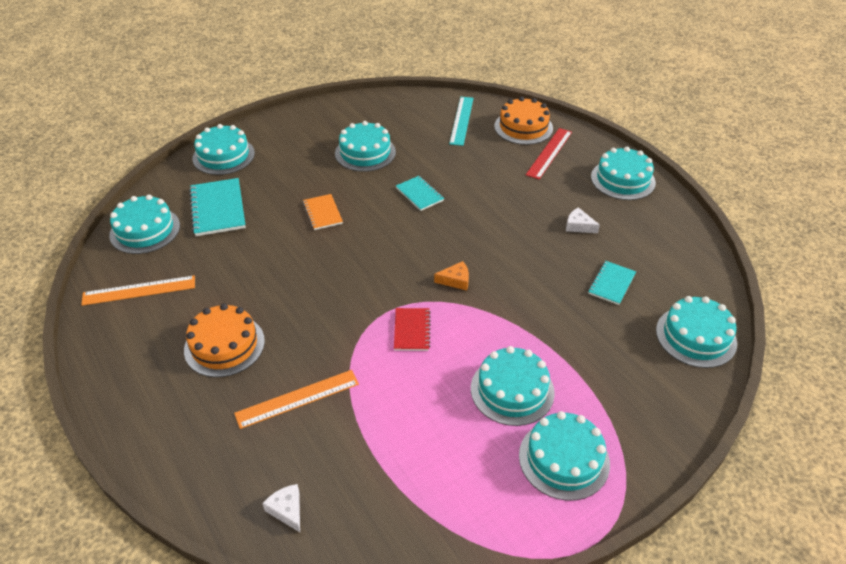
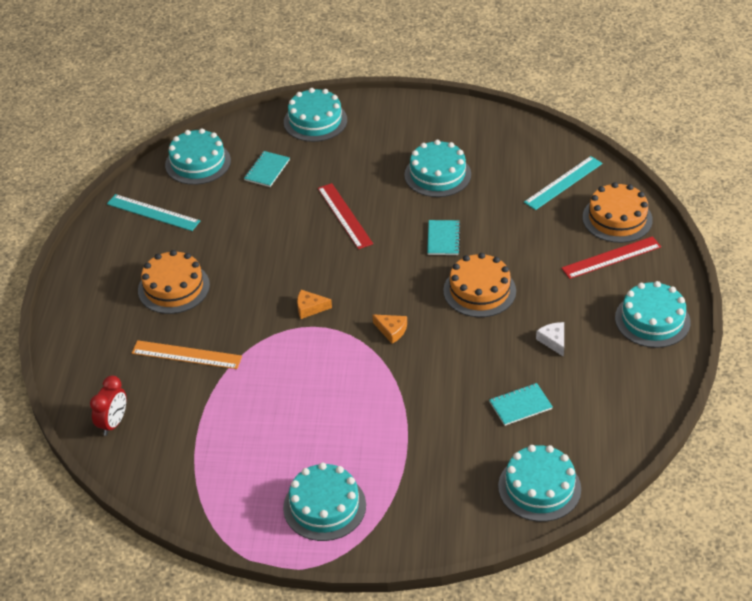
camera: 40 degrees right, 0 degrees up
(139, 290) = (153, 213): orange ruler -> turquoise ruler
(218, 209) = (267, 170): turquoise notebook -> turquoise notebook, size x0.60
(287, 510) = (113, 423): white cheese -> red clock
(322, 213) = (345, 215): orange notebook -> red ruler
(369, 298) = (310, 308): none -> orange cheese
(412, 330) = (315, 351): red notebook -> none
(487, 217) = (479, 291): none -> orange cake
(512, 390) = (341, 438): turquoise cake -> none

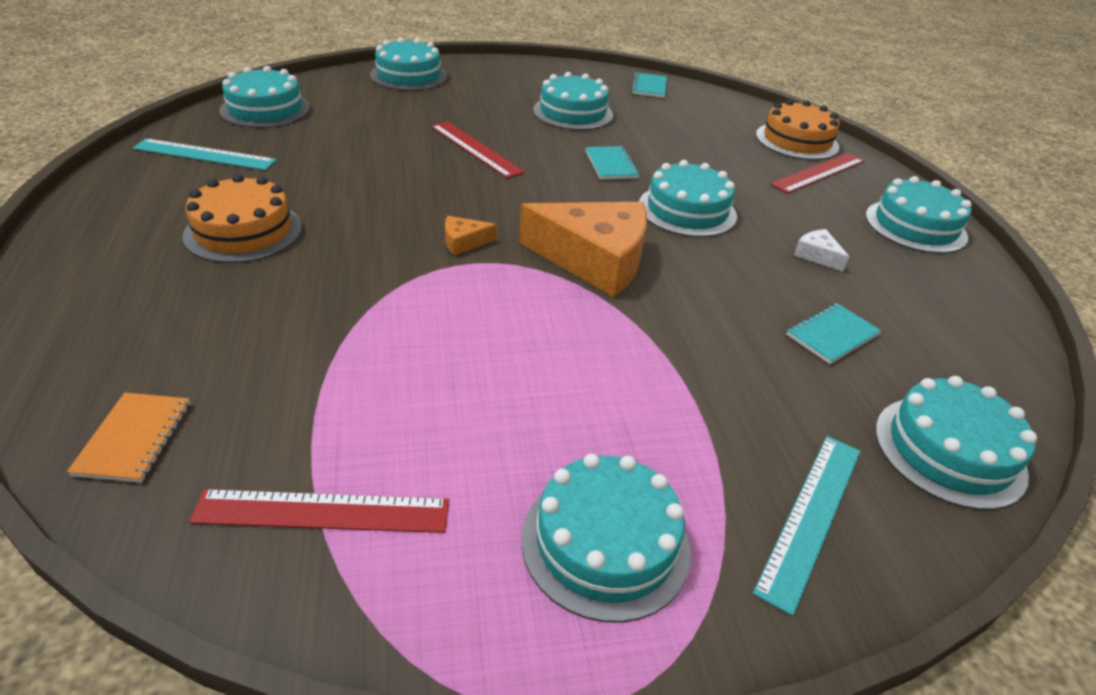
camera: 20 degrees left, 5 degrees down
(113, 423) = (134, 438): red clock -> orange notebook
(186, 354) = (275, 314): orange ruler -> none
(197, 472) = (323, 512): none -> red ruler
(267, 170) = (360, 113): turquoise notebook -> turquoise notebook (649, 87)
(391, 331) = (594, 260): orange cheese -> orange cheese, size x2.41
(479, 291) = (687, 210): orange cake -> turquoise cake
(563, 183) = (717, 116): turquoise ruler -> turquoise ruler (811, 516)

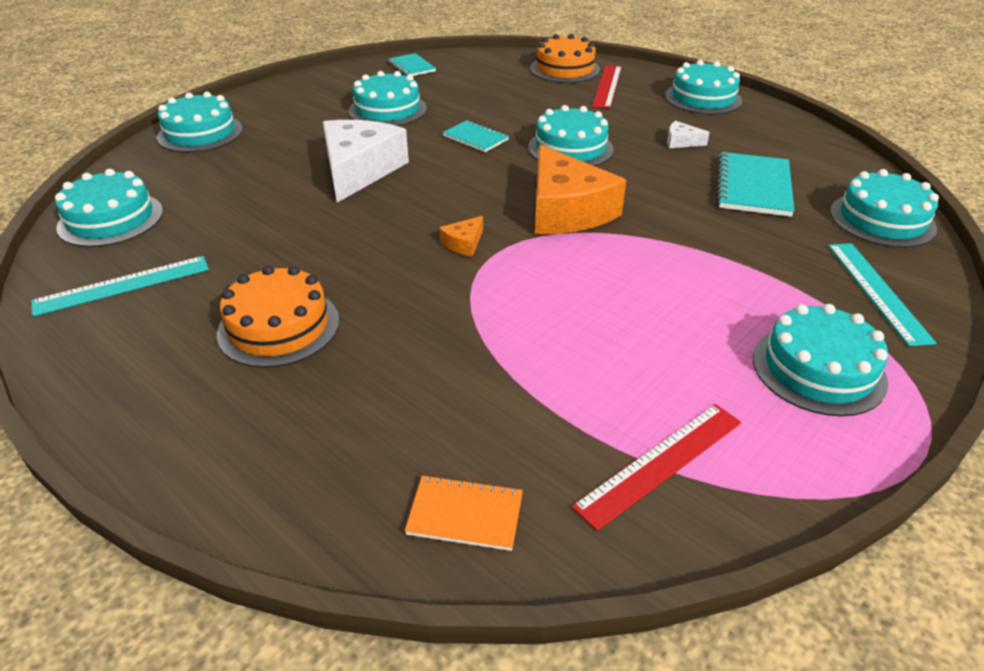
camera: 35 degrees left, 0 degrees up
(134, 438) = (465, 514): orange notebook -> orange notebook turned 45 degrees counterclockwise
(476, 149) = (359, 170): red ruler -> white cheese
(594, 260) = (566, 210): orange cheese -> orange cheese turned 90 degrees clockwise
(832, 335) = (753, 187): turquoise notebook -> turquoise notebook, size x1.67

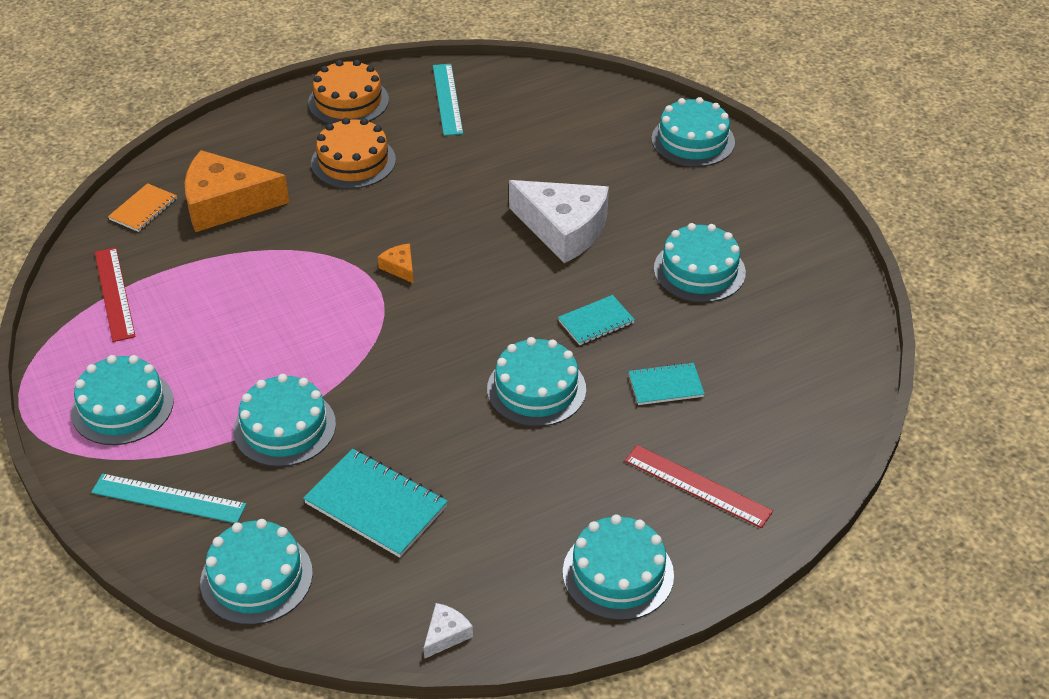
camera: 110 degrees right, 5 degrees up
(111, 219) = (547, 93): turquoise cake -> turquoise cake (284, 427)
(411, 67) = (830, 314): turquoise notebook -> turquoise notebook (665, 385)
(564, 69) = (775, 462): orange cake -> orange cake (348, 101)
(566, 210) = (414, 344): orange cheese -> orange cheese (226, 203)
(681, 142) = (505, 491): white cheese -> white cheese (446, 634)

